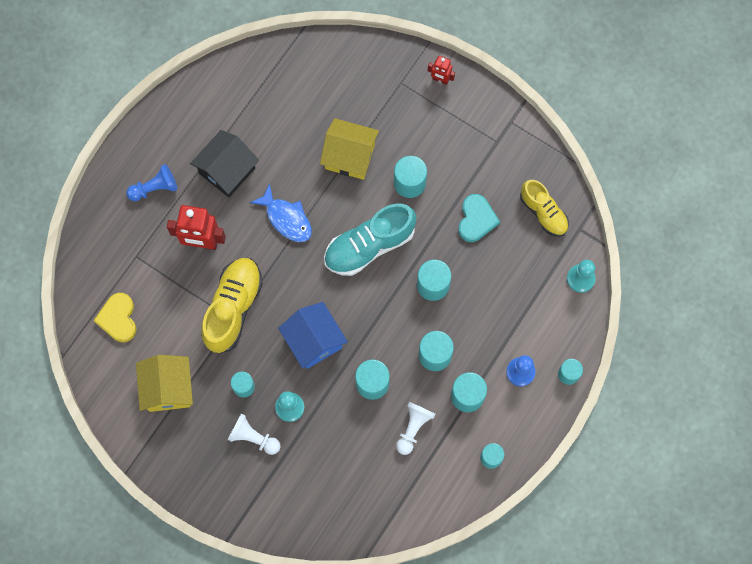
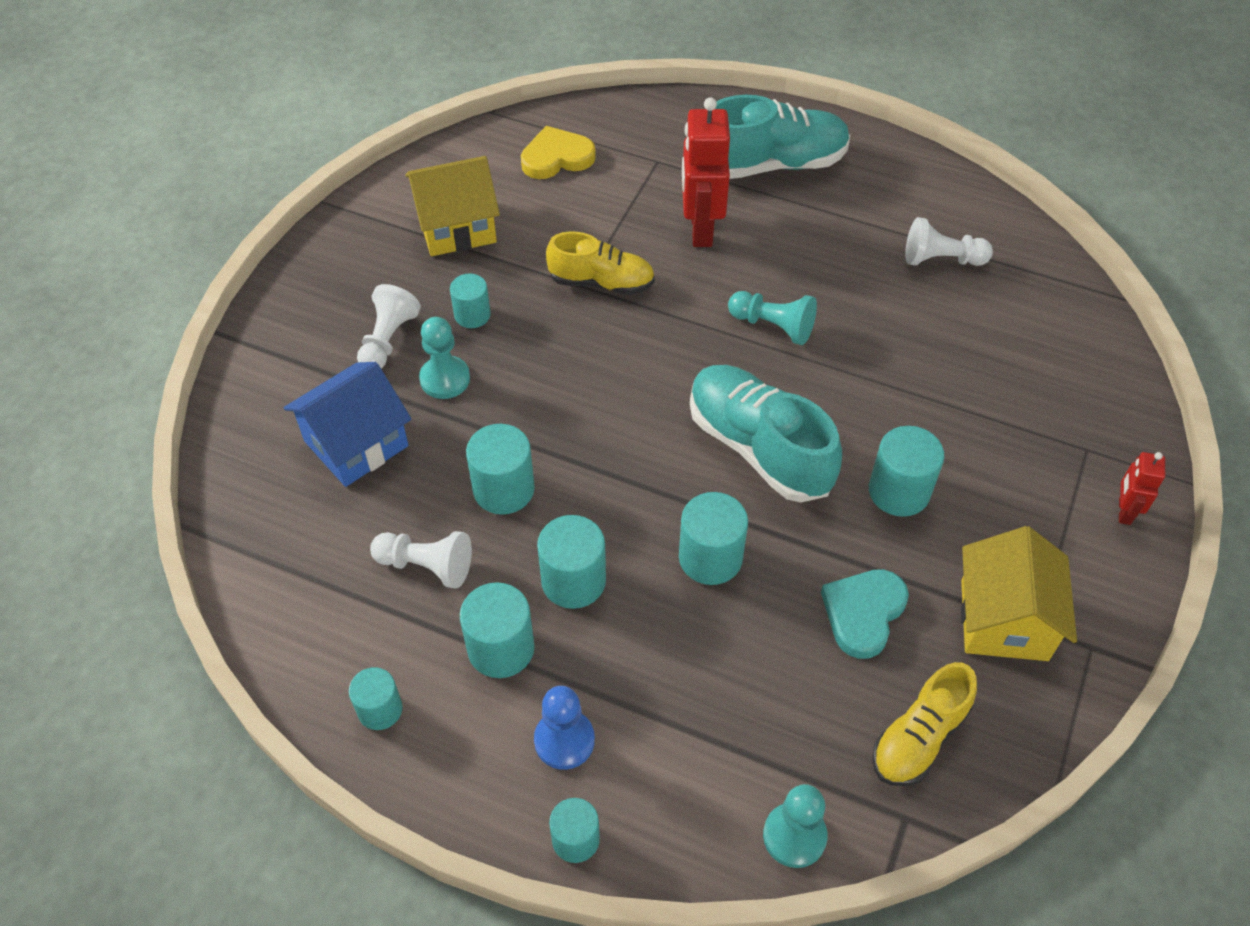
camera: 80 degrees right, 20 degrees down
(155, 188) = (771, 164): blue pawn -> turquoise shoe
(227, 170) = (830, 241): black house -> none
(233, 308) = (601, 282): yellow shoe -> yellow shoe, size x0.64
(255, 113) = (941, 259): none -> white pawn
(286, 218) = (773, 326): blue fish -> turquoise pawn
(314, 341) = (566, 394): blue house -> blue house (356, 443)
(350, 156) = (915, 395): yellow house -> yellow house (1004, 620)
(476, 219) = (863, 613): turquoise heart -> turquoise heart turned 120 degrees clockwise

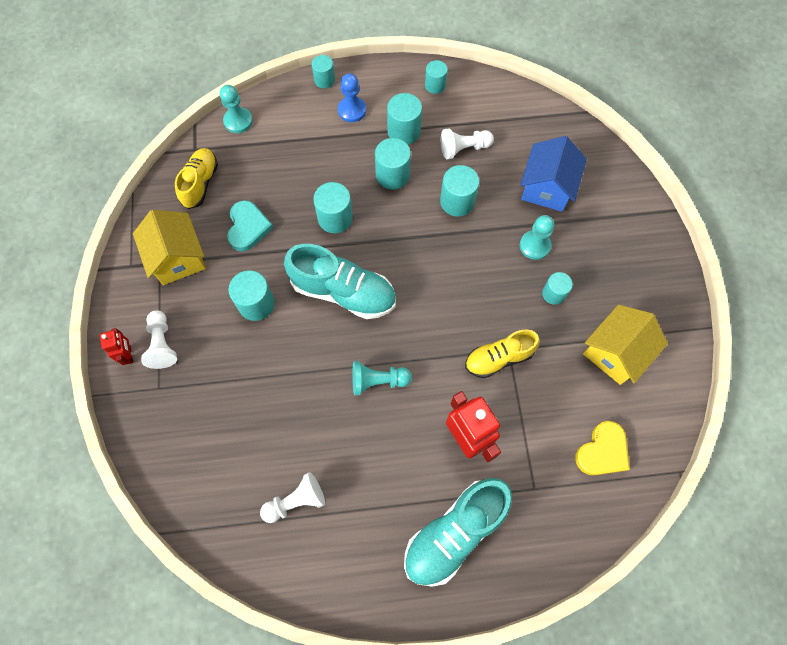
camera: 150 degrees right, 15 degrees up
(388, 340) = (584, 253): white pawn -> white pawn (162, 344)

